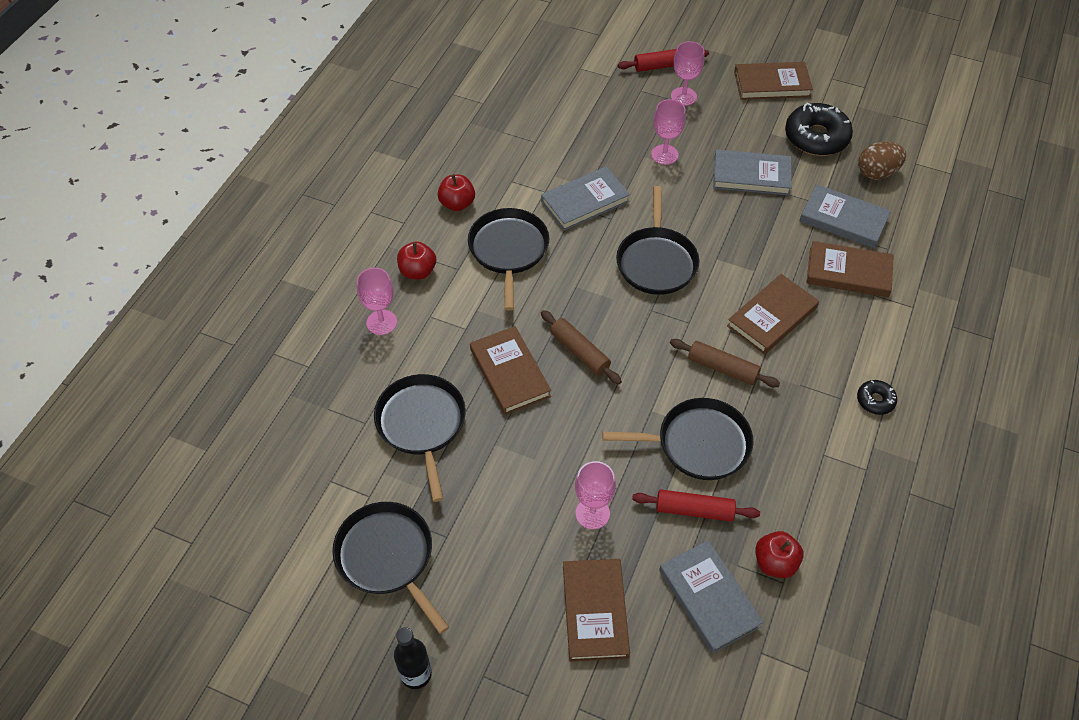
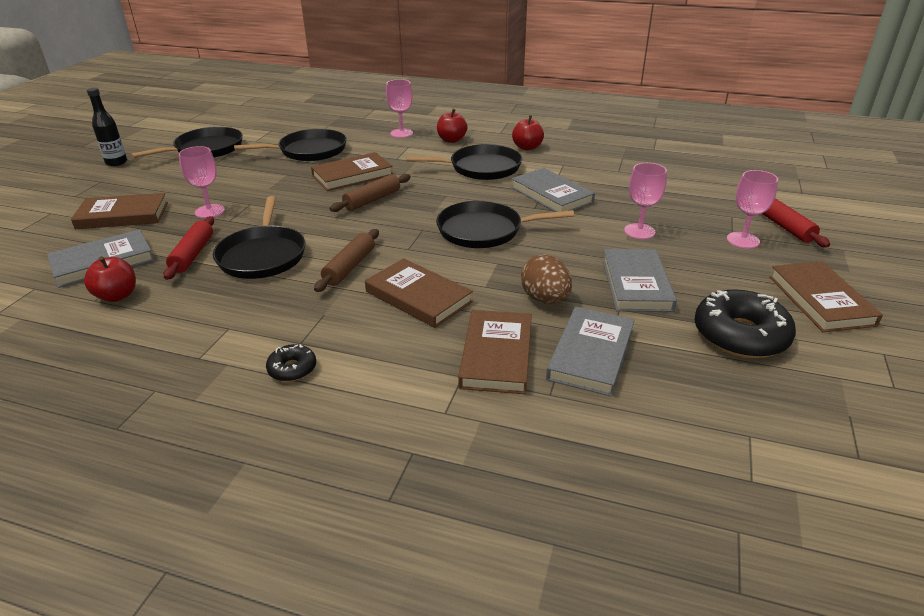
camera: 85 degrees right, 20 degrees down
(877, 173) = (701, 390): brown egg -> brown egg (545, 299)

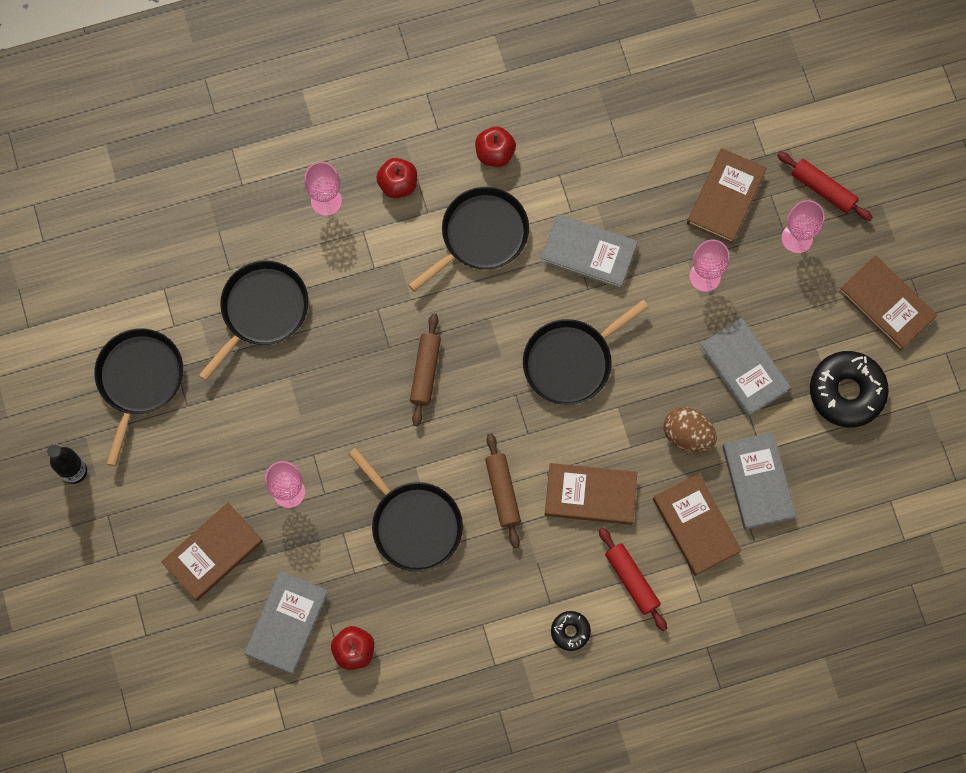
camera: 35 degrees left, 40 degrees up
(193, 254) = (351, 562): red rolling pin -> red rolling pin (632, 580)
(352, 175) = (361, 335): brown book -> brown book (725, 197)

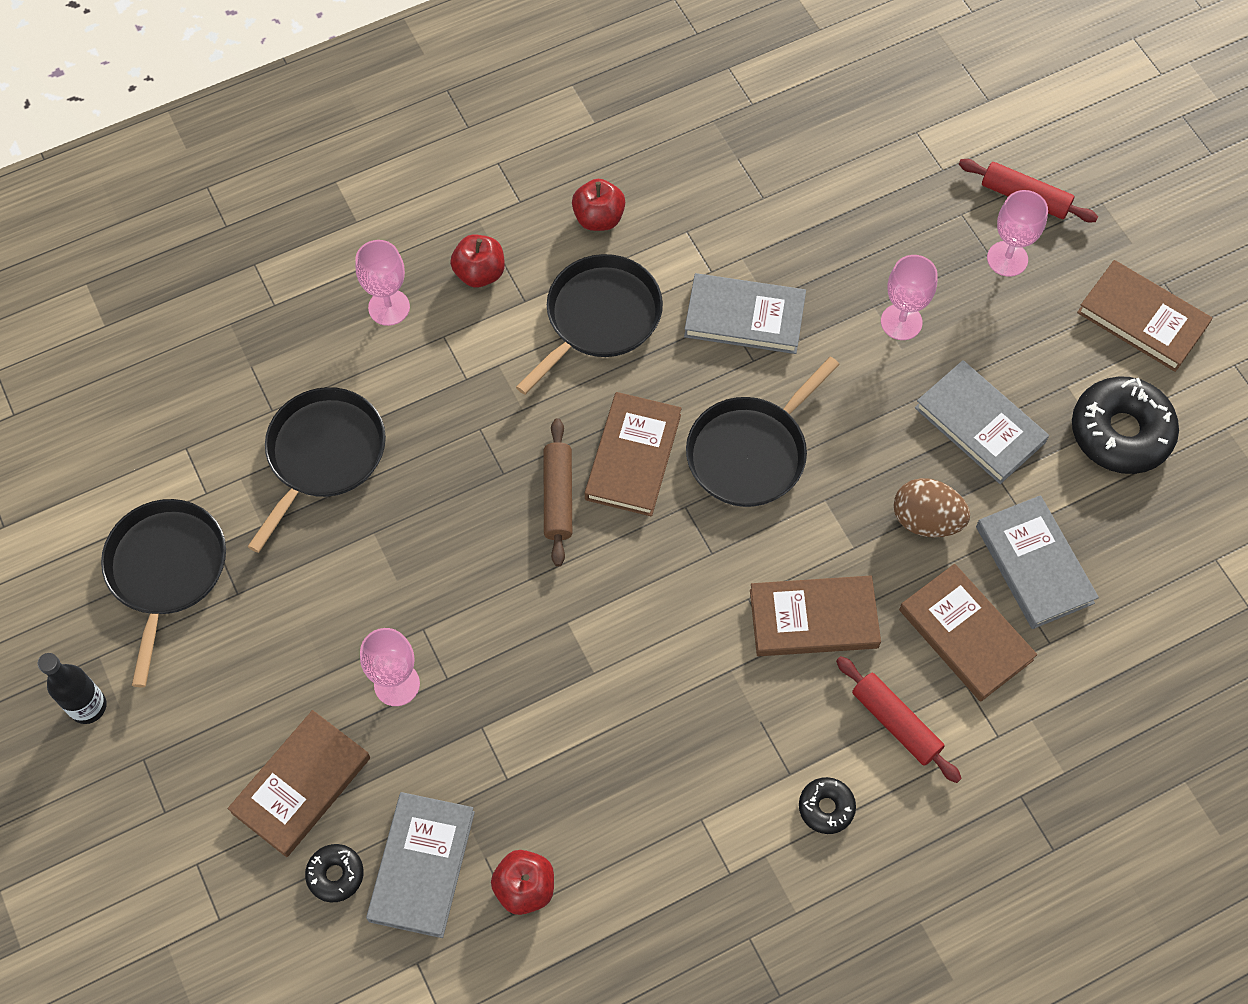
camera: 10 degrees left, 10 degrees down
(228, 619) = (335, 875): none -> black donut
(413, 524) = (578, 698): black pan -> none
(502, 492) = (693, 635): brown rolling pin -> none
(725, 197) = (905, 225): brown book -> brown book (633, 457)

